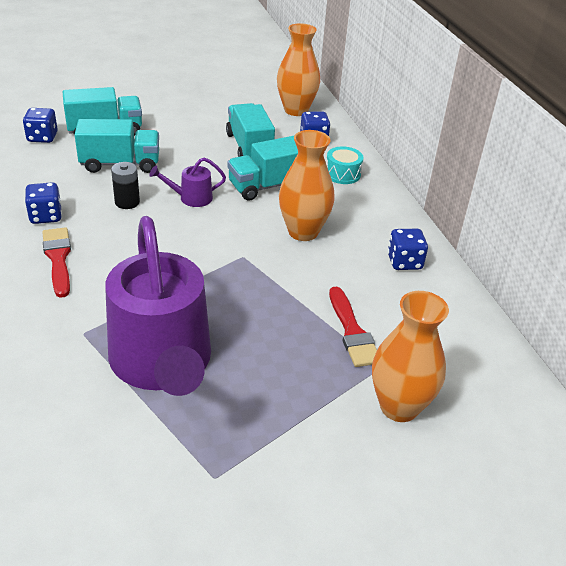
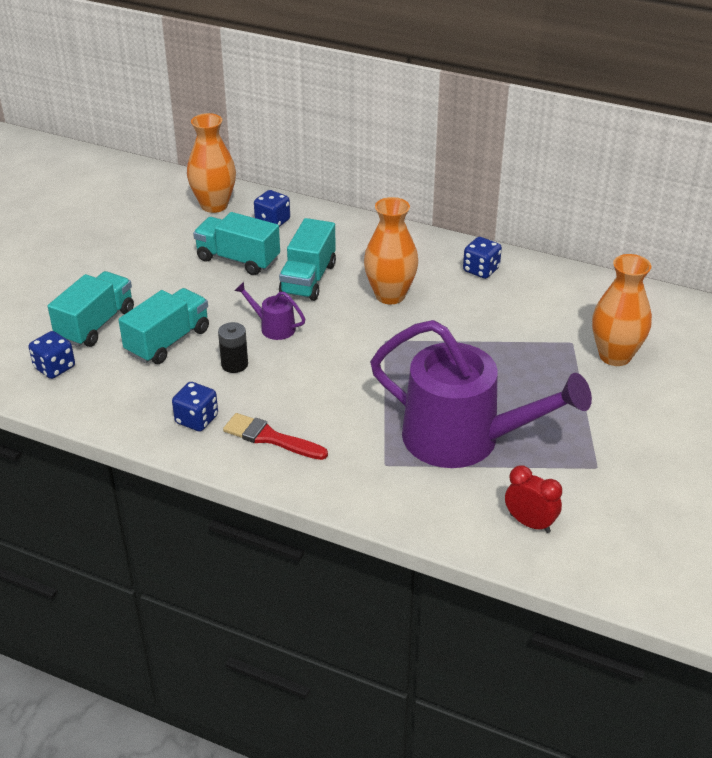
camera: 45 degrees left, 0 degrees up
(84, 467) = (530, 523): none -> red clock
(191, 198) = (273, 327): purple watering can -> purple watering can turned 90 degrees clockwise
(342, 174) = (340, 235): turquoise drum -> none
(352, 331) = (526, 335): red brush -> none

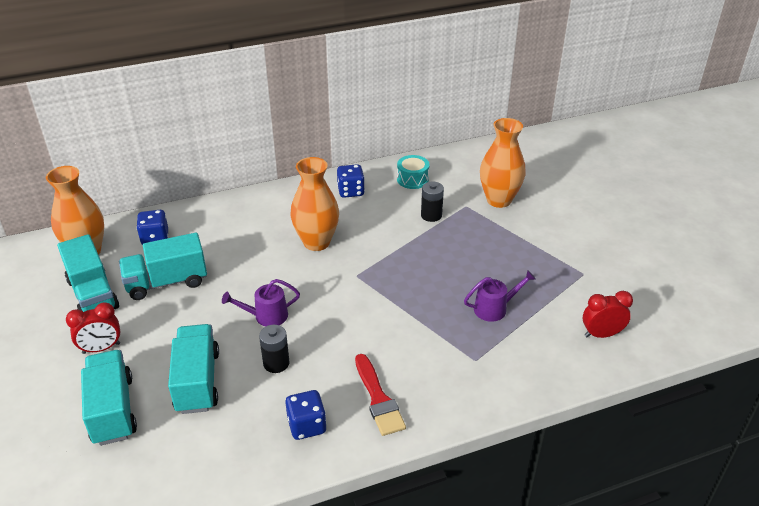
camera: 45 degrees left, 0 degrees up
(54, 368) = (125, 473): blue dice -> none
(139, 280) = (101, 348): none -> red clock
(270, 438) = (378, 399): red brush -> red brush turned 90 degrees counterclockwise
(308, 279) = (243, 265): turquoise truck -> turquoise truck (93, 294)
(463, 439) = (494, 308): purple watering can -> purple watering can, size x0.40
(525, 331) = (431, 215): none -> black battery
(555, 291) = (412, 179): none -> turquoise drum

